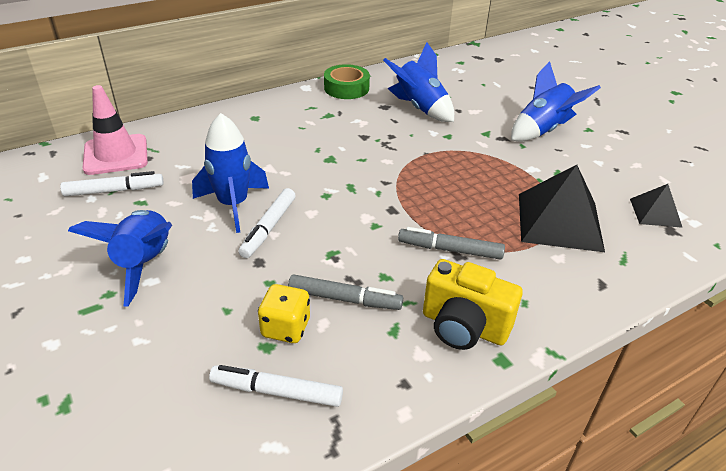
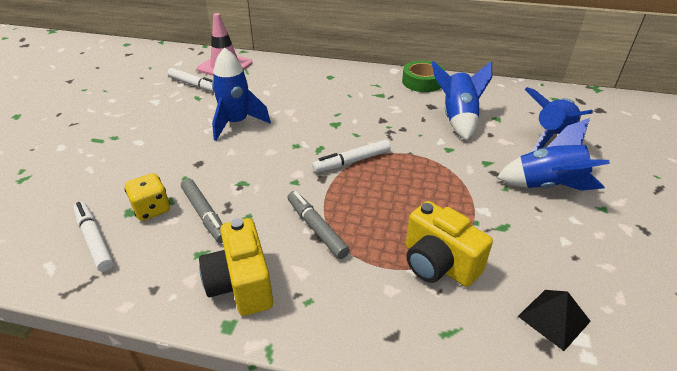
camera: 45 degrees right, 0 degrees up
(145, 264) = (149, 131): blue rocket -> blue rocket (551, 136)
(268, 228) = (233, 147): white marker -> white marker (352, 161)
(559, 221) = (438, 264): black pyramid -> yellow camera

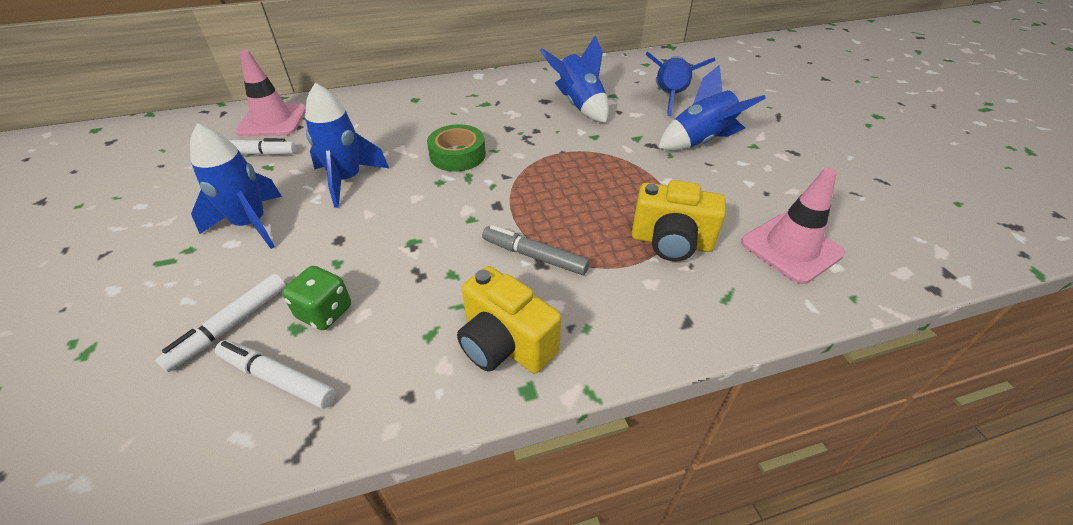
camera: 30 degrees left, 5 degrees up
(152, 209) = (325, 312): yellow dice -> green dice
(158, 133) = (251, 224): none -> blue rocket
(205, 215) = (398, 292): grey marker -> none
(352, 161) = (513, 178): white marker -> white marker (230, 326)
(422, 82) = (516, 79): green tape -> green tape (457, 155)
(554, 318) = (791, 248): black pyramid -> pink traffic cone

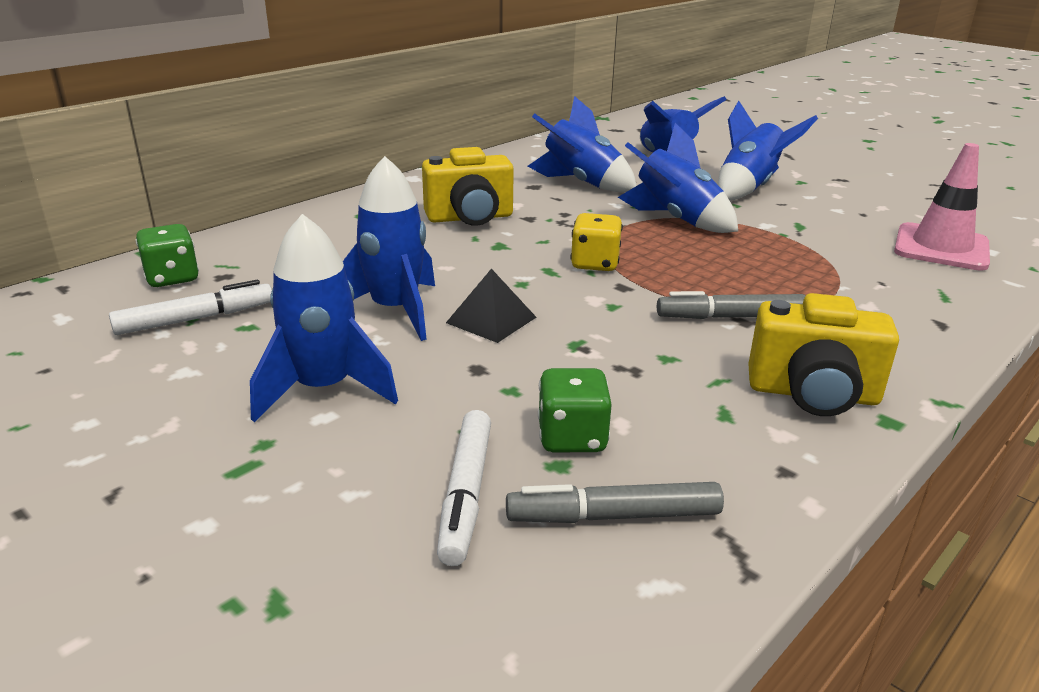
camera: 30 degrees left, 15 degrees down
(273, 121) = (172, 278): pink traffic cone -> green dice
(278, 378) = (613, 516): white marker -> grey marker
(388, 205) = (491, 320): none -> black pyramid
(457, 155) = (505, 254): green tape -> none
(502, 180) = (595, 264): none -> yellow dice
(605, 157) = (675, 219): none -> blue rocket
(671, 242) = (840, 270): yellow camera -> yellow camera (470, 218)

